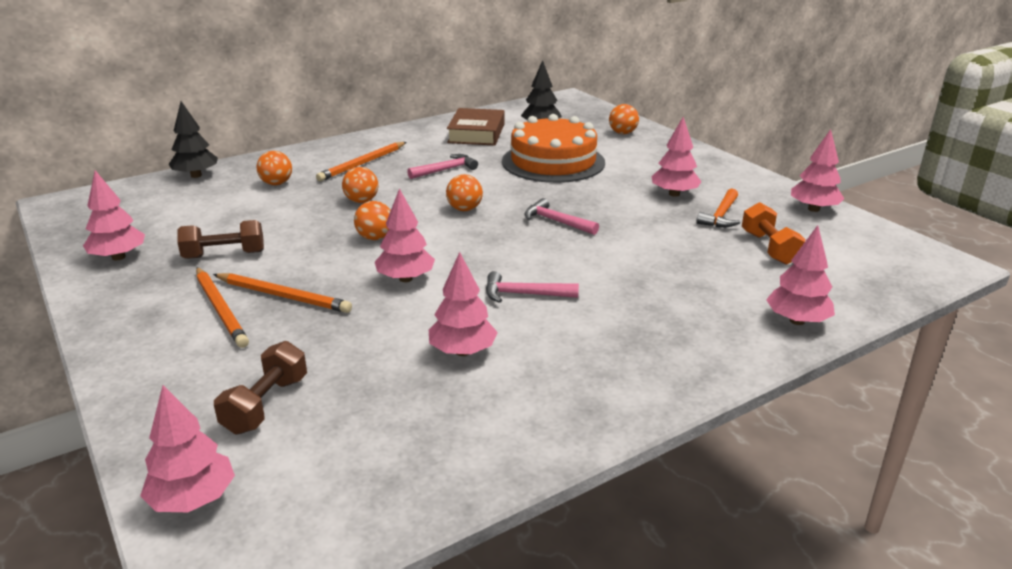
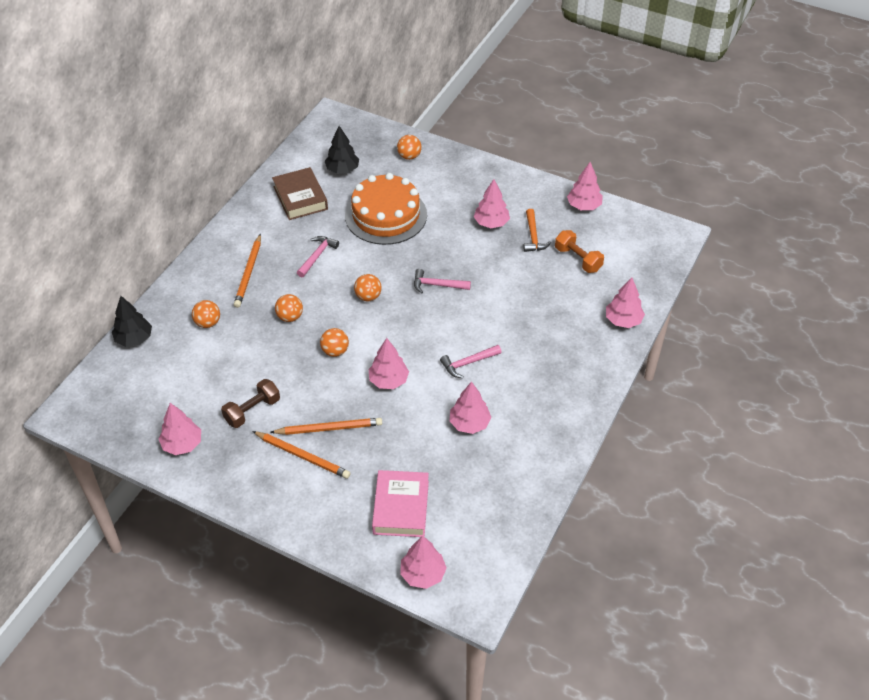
camera: 30 degrees left, 20 degrees up
(266, 405) = (401, 507): brown dumbbell -> pink book

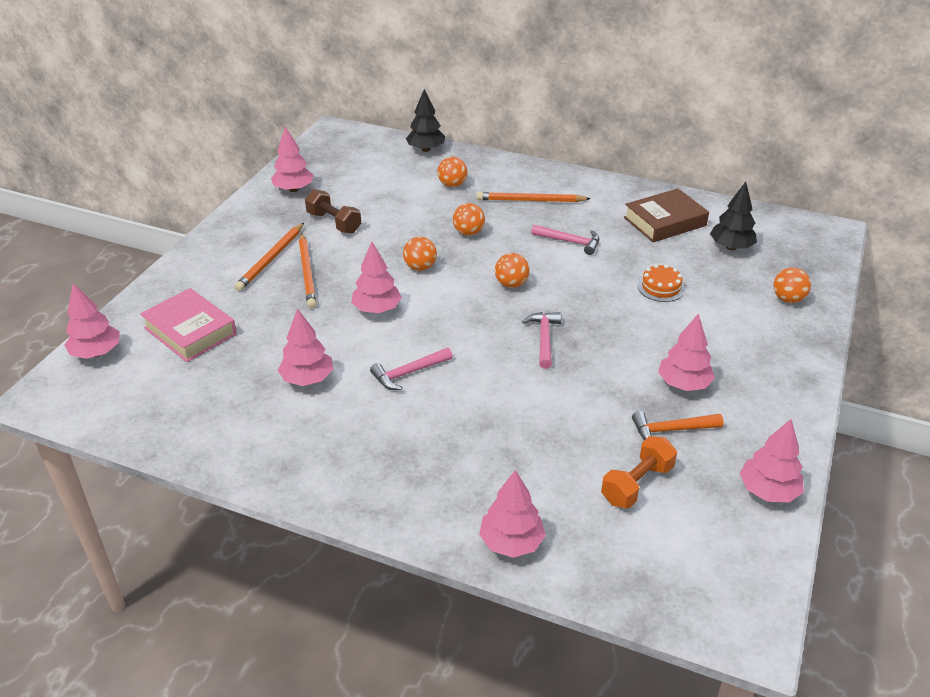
camera: 85 degrees right, 10 degrees down
(386, 215) = (661, 287): orange cake -> orange cake, size x0.42
(401, 507) = (190, 331): pink book -> pink book turned 45 degrees clockwise
(468, 363) = (408, 373): pink hammer -> pink hammer turned 90 degrees counterclockwise

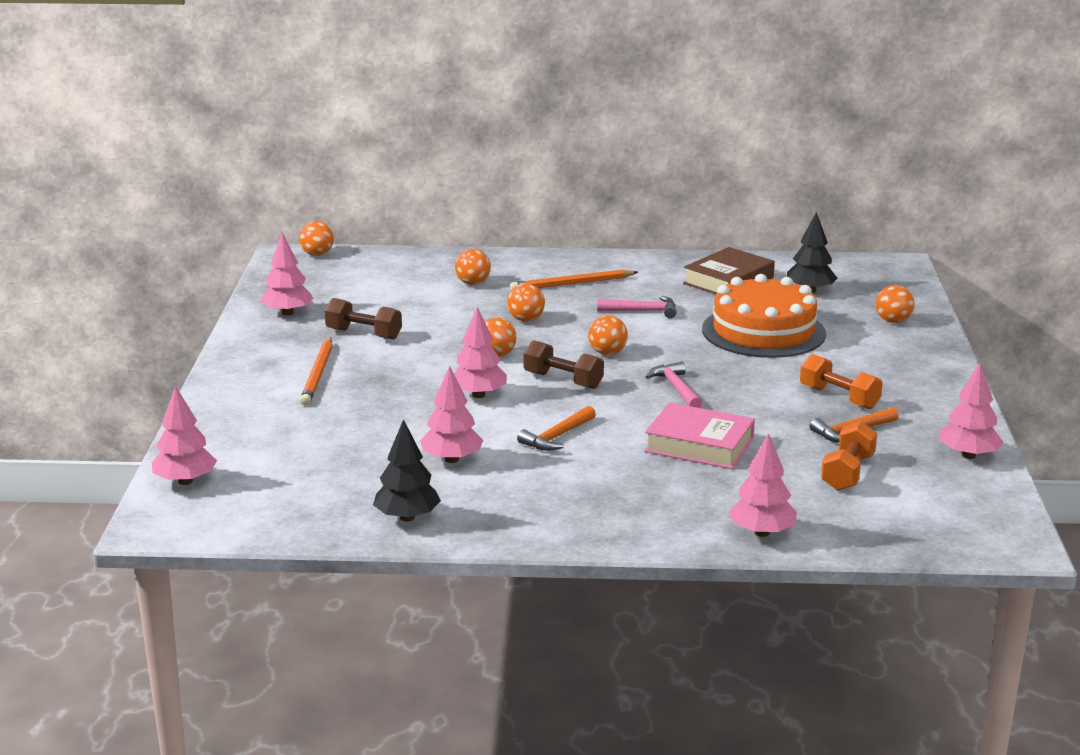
camera: 20 degrees left, 15 degrees down
(190, 331) = (280, 446): pink book -> pink book (699, 445)
(307, 272) = (372, 379): orange pencil -> none
(356, 133) = (317, 254): none -> orange ball
(408, 373) = (557, 437): pink hammer -> orange hammer
(426, 149) = (415, 257): black tree -> black tree (407, 517)
(455, 308) = (563, 380): none -> brown dumbbell
(661, 287) = (763, 331): orange cake -> orange cake, size x2.36
(683, 384) = (839, 398): pink tree -> orange dumbbell

